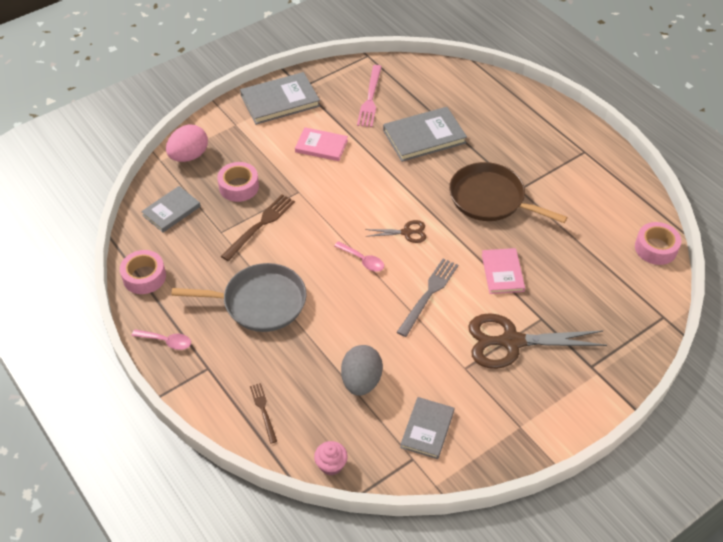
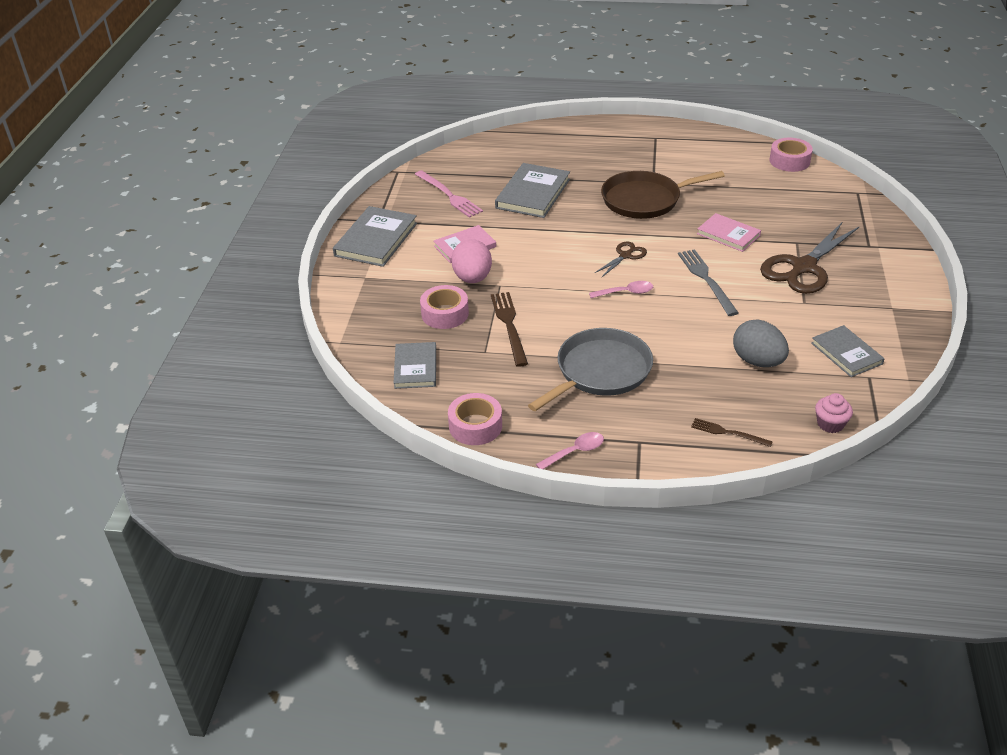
camera: 45 degrees left, 10 degrees down
(189, 156) = (362, 322): pink egg -> pink egg (472, 278)

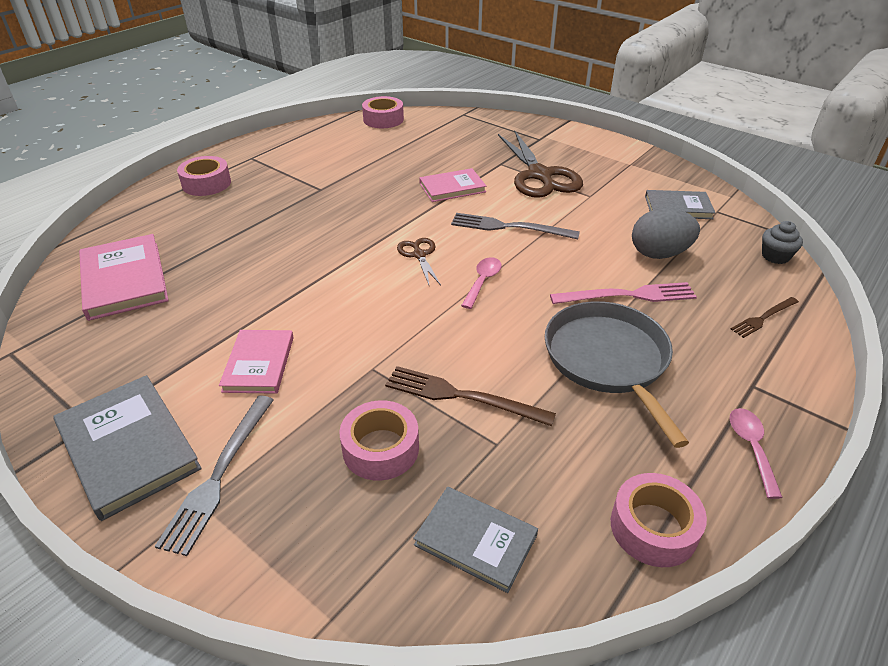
camera: 60 degrees left, 0 degrees up
(384, 273) = (219, 475): none -> grey fork
(449, 195) = (135, 330): pink fork -> pink fork (628, 295)
(472, 278) = (332, 386): pink egg -> none
(482, 168) = (124, 280): none -> pink book
(533, 193) = (230, 265): grey book -> none
(603, 139) = (206, 183): none -> pink tape
(645, 200) = (341, 205): brown pan -> none
(830, 424) = (775, 256): pink cupcake -> grey cupcake

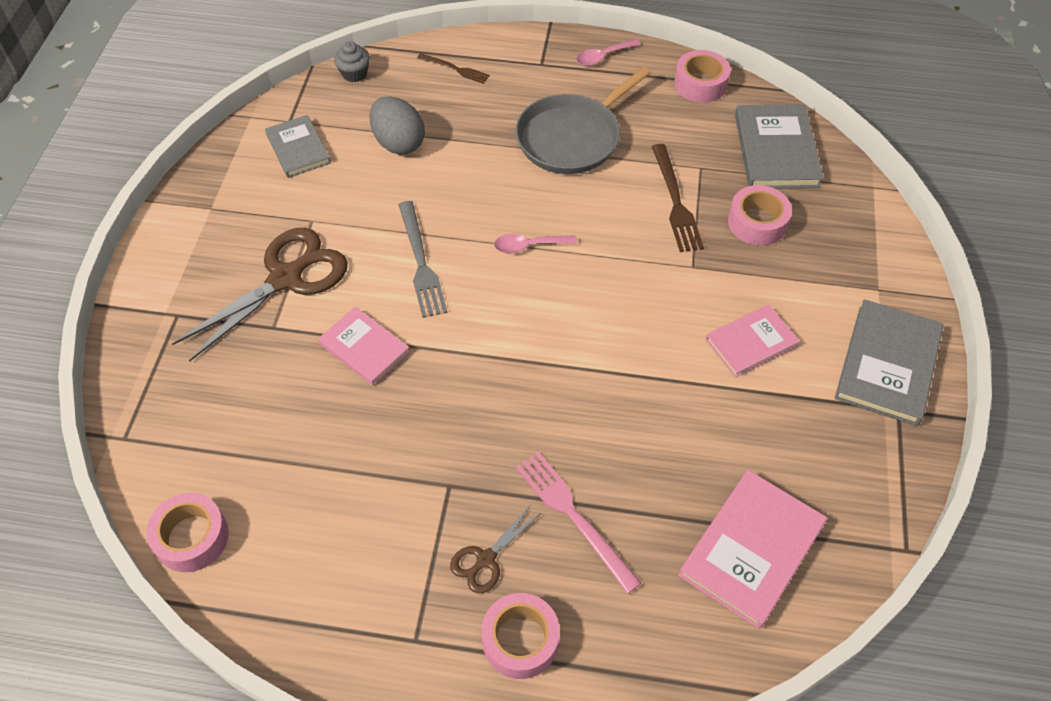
camera: 120 degrees left, 15 degrees up
(219, 475) = (854, 295): grey fork -> none
(419, 255) = (521, 312): brown scissors -> brown scissors (486, 559)
(475, 540) = (776, 150): grey book -> grey book, size x1.54
(628, 295) = (480, 147): pink fork -> pink fork (573, 516)

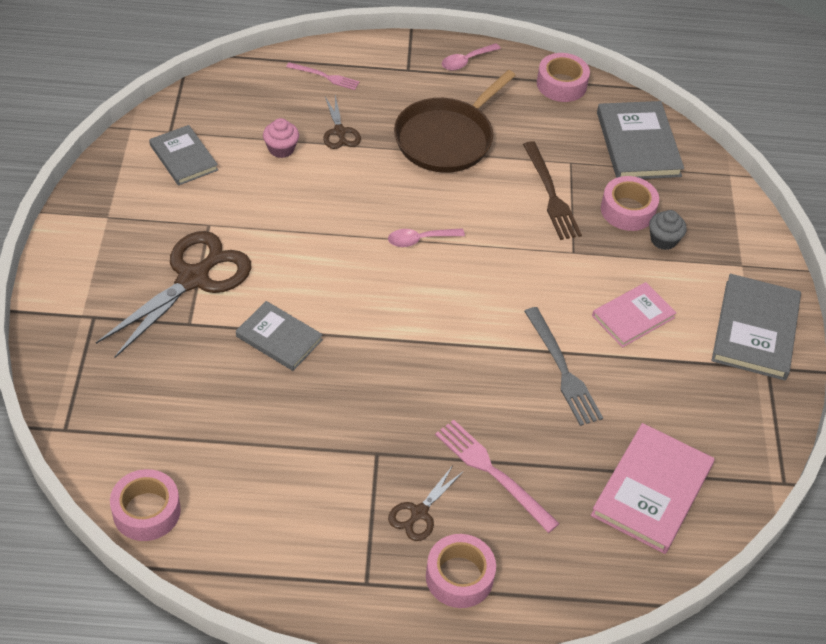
camera: 10 degrees left, 5 degrees down
(354, 74) = (227, 84): grey cupcake -> grey cupcake (663, 240)
(364, 348) = (279, 338): pink book -> grey book
(399, 143) = (281, 149): grey egg -> pink cupcake
(421, 262) = (320, 259): grey fork -> grey fork (562, 370)
(455, 69) = (325, 76): brown fork -> pink fork
(461, 127) = (339, 132): none -> brown scissors
(572, 137) = (447, 138): grey pan -> brown pan

